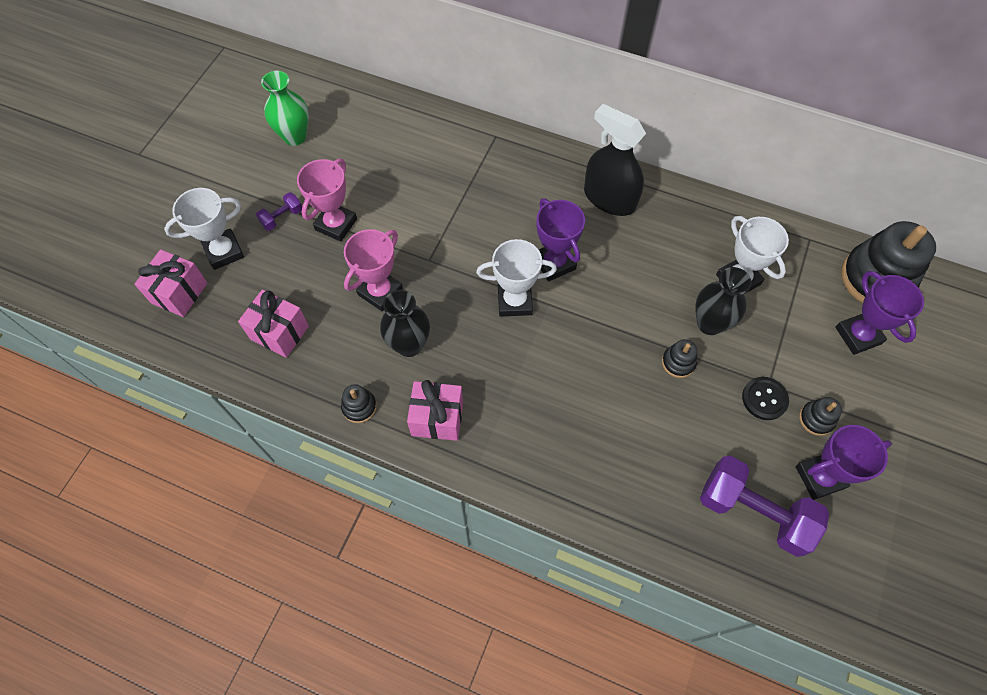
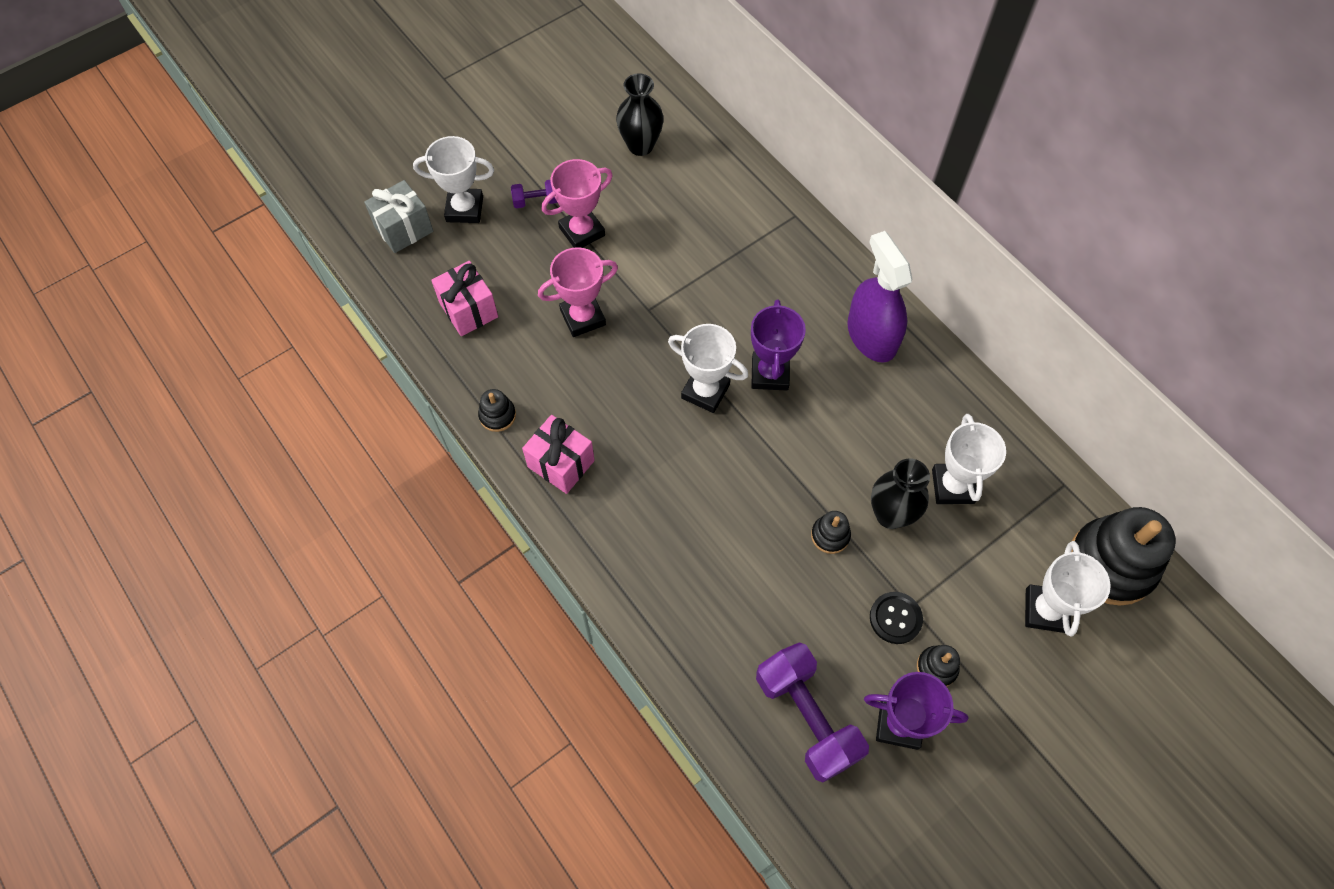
camera: 30 degrees right, 0 degrees up
(179, 293) = (404, 229): pink gift -> grey gift
(295, 136) = (596, 125): green vase -> none
(409, 345) = (578, 381): black vase -> black vase (640, 145)
(609, 198) = (871, 336): black spray bottle -> purple spray bottle
(858, 335) = (1045, 610): purple trophy -> white trophy

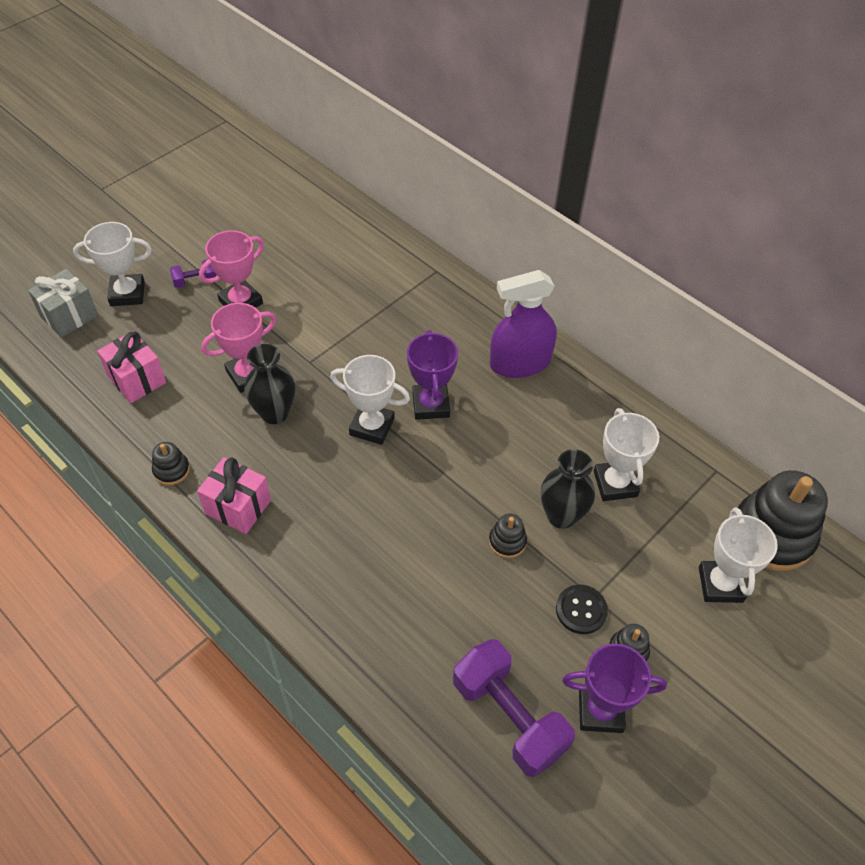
camera: 10 degrees left, 10 degrees down
(640, 145) = (289, 227): black vase -> black vase (274, 413)
(871, 336) = (520, 363): purple spray bottle -> purple spray bottle turned 75 degrees counterclockwise

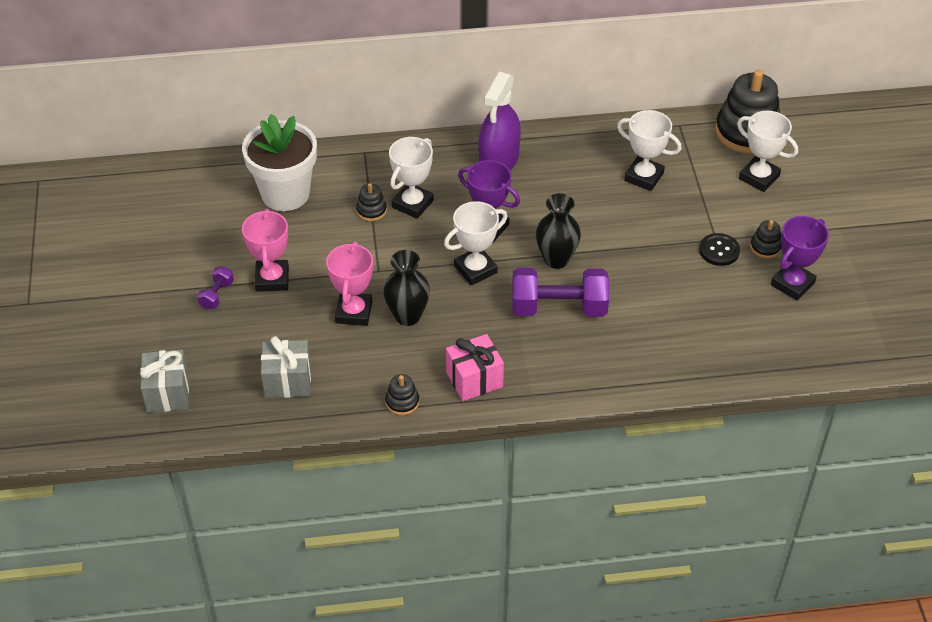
camera: 50 degrees left, 5 degrees down
(127, 294) = (183, 344): white trophy -> white trophy (412, 204)
(137, 379) = (288, 381): pink gift -> grey gift
(341, 253) = (285, 194): none -> white flower pot
(507, 541) = (637, 255): black stacking toy -> black stacking toy (371, 210)
(509, 717) = (761, 328): purple dumbbell -> purple dumbbell (558, 308)
(561, 516) = (643, 217): black vase -> black vase (556, 259)

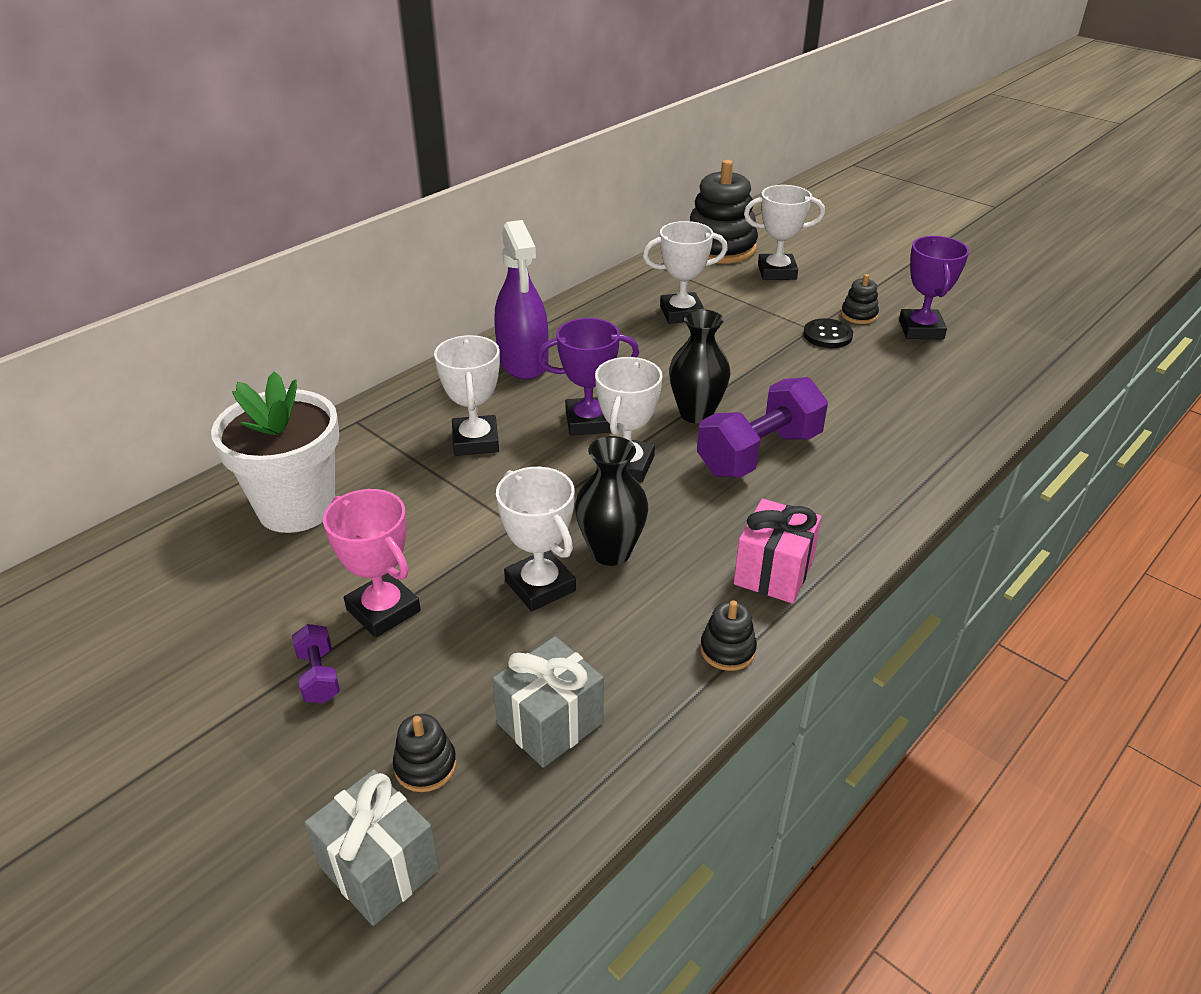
camera: 40 degrees left, 10 degrees down
(354, 312) = (540, 586): pink trophy -> white trophy
(371, 210) = (433, 470): black stacking toy -> black stacking toy (425, 766)

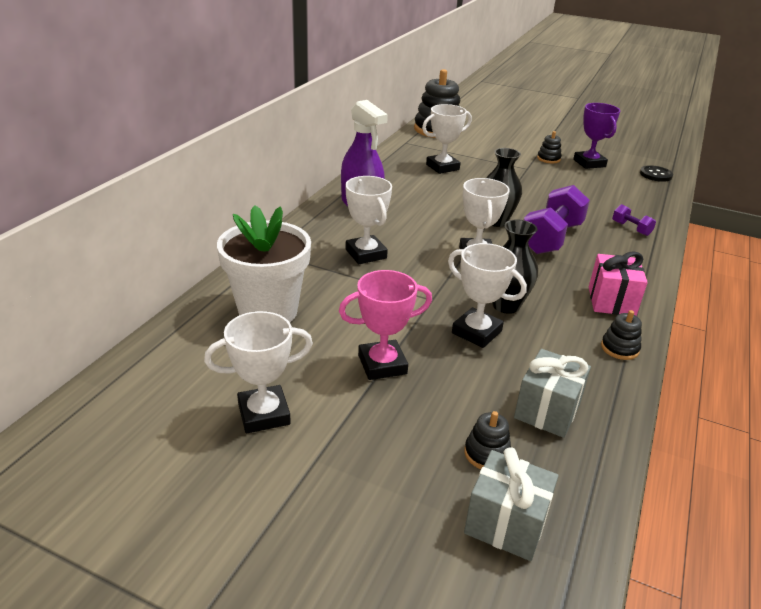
camera: 20 degrees left, 5 degrees down
(319, 676) = (368, 414): purple dumbbell -> purple dumbbell (631, 228)
(383, 610) = (382, 364): pink trophy -> pink trophy turned 45 degrees counterclockwise
(588, 422) = (432, 233): purple trophy -> none
(777, 272) = (482, 140): white trophy -> white trophy (264, 414)
(827, 335) = (539, 171): black button -> black button (655, 175)

